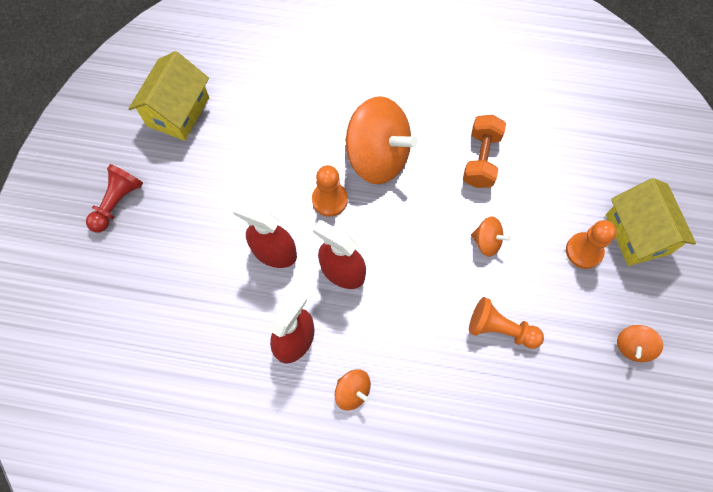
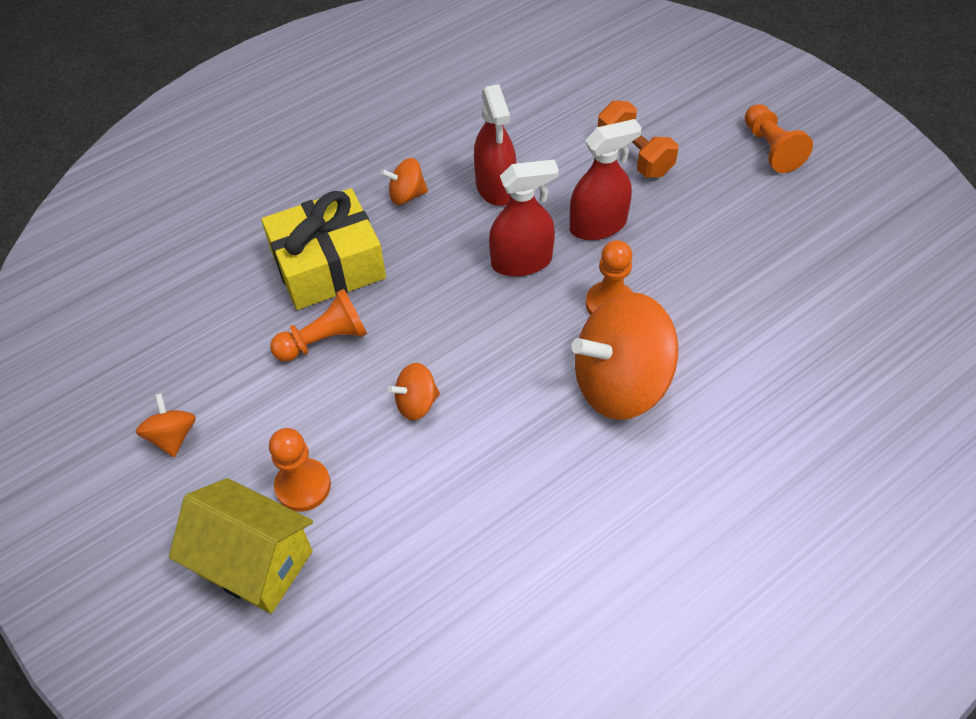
camera: 135 degrees right, 15 degrees down
(117, 202) = (771, 148): red pawn -> orange pawn
(178, 111) = (848, 249): yellow house -> none
(451, 383) = (328, 265): none -> yellow gift
(481, 159) = (514, 482): orange dumbbell -> orange dumbbell (634, 155)

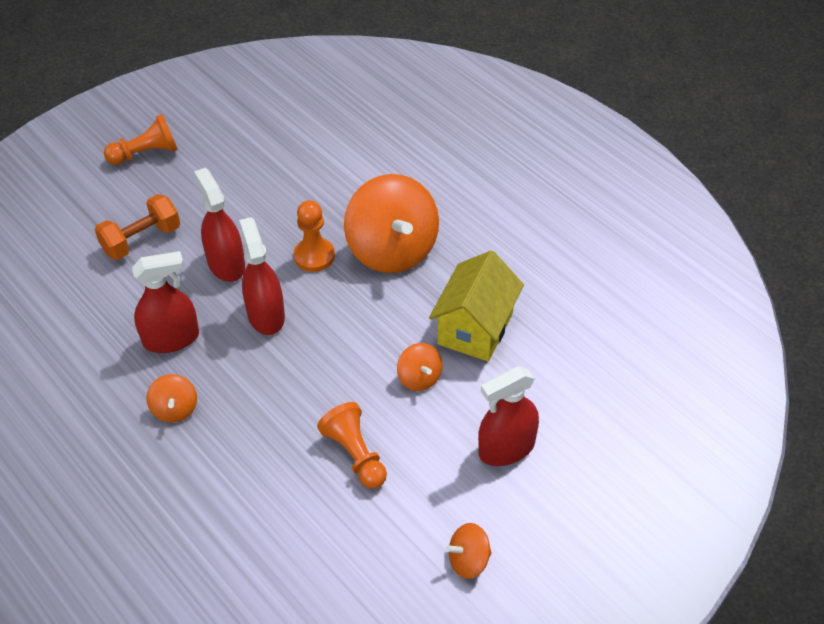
camera: 95 degrees left, 5 degrees down
(255, 562) = (578, 471): yellow house -> yellow house (475, 328)
(303, 486) = (506, 448): orange pawn -> red spray bottle
(328, 265) = (265, 464): yellow gift -> none

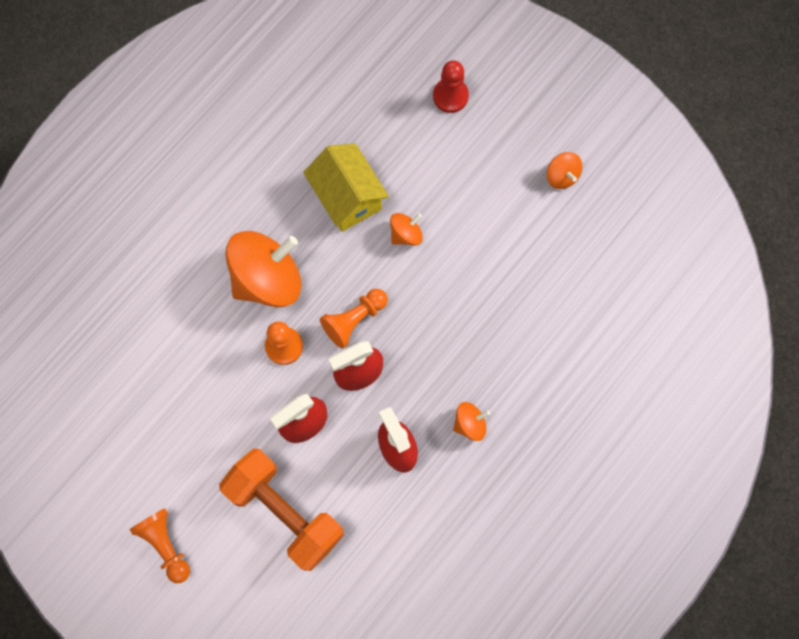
camera: 100 degrees left, 25 degrees up
(141, 240) = (284, 512): orange dumbbell -> orange dumbbell, size x1.63
(355, 454) = (487, 271): orange pawn -> orange pawn (354, 320)
(475, 328) = (347, 197): yellow house -> yellow house turned 45 degrees clockwise
(506, 448) = (462, 160): red spray bottle -> none
(597, 448) = (450, 96): none -> red pawn

